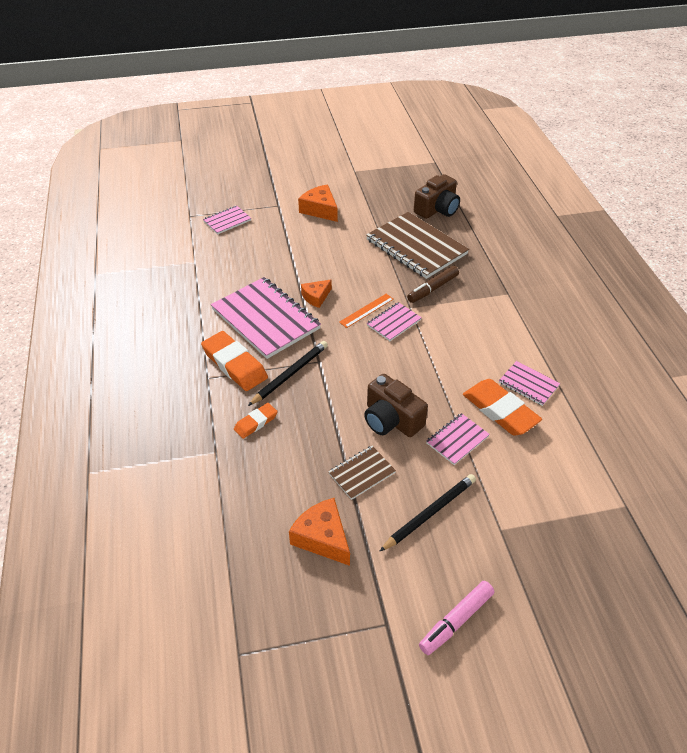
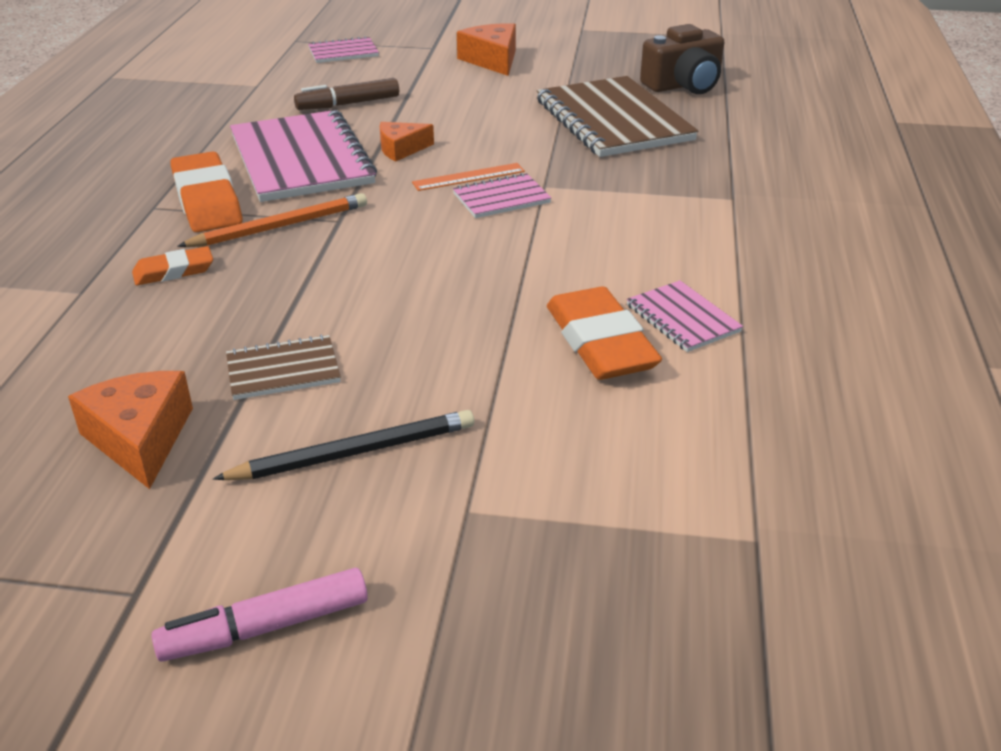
camera: 20 degrees right, 10 degrees down
(290, 374) = (279, 227): black pencil -> orange pencil
(391, 420) = (394, 313): brown camera -> none
(432, 289) = (601, 171): brown marker -> brown marker (348, 104)
(457, 440) = (489, 364): pink notebook -> none

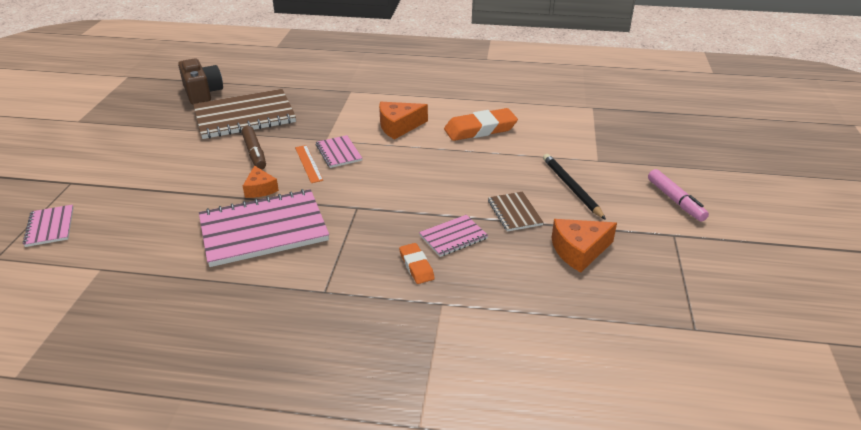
camera: 90 degrees left, 0 degrees up
(207, 200) = (318, 266): orange eraser -> none
(279, 227) = (362, 229): orange pencil -> none
(348, 104) = (169, 216): brown marker -> brown marker (255, 153)
(492, 60) = (117, 156): orange cheese -> orange cheese (398, 126)
(682, 318) = (460, 110): pink notebook -> pink notebook (453, 237)

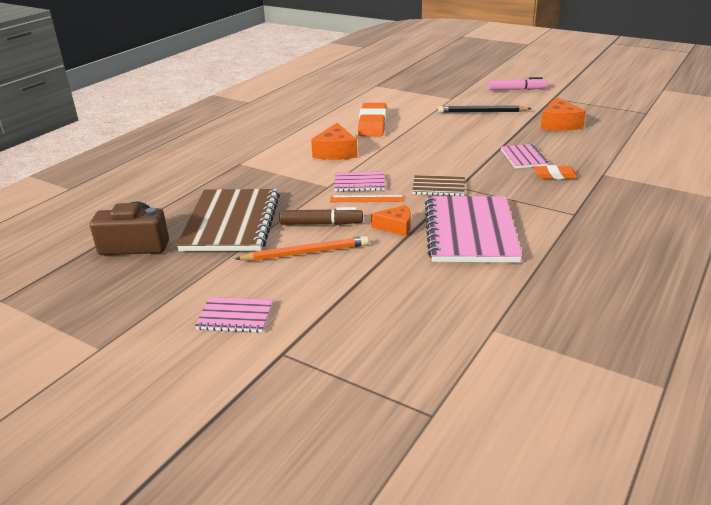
camera: 65 degrees left, 5 degrees down
(50, 227) = (384, 368): pink notebook -> pink notebook (235, 316)
(205, 158) = (305, 253): none -> orange pencil
(514, 213) = (503, 133): brown notebook -> brown notebook (438, 187)

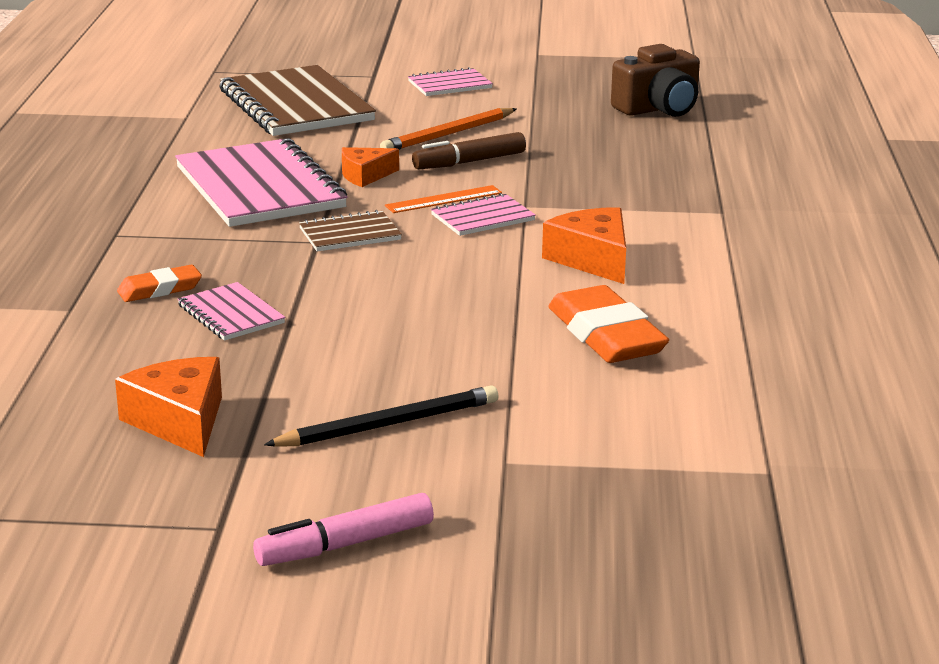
camera: 150 degrees right, 5 degrees down
(231, 222) = (587, 144): brown notebook -> brown notebook (296, 105)

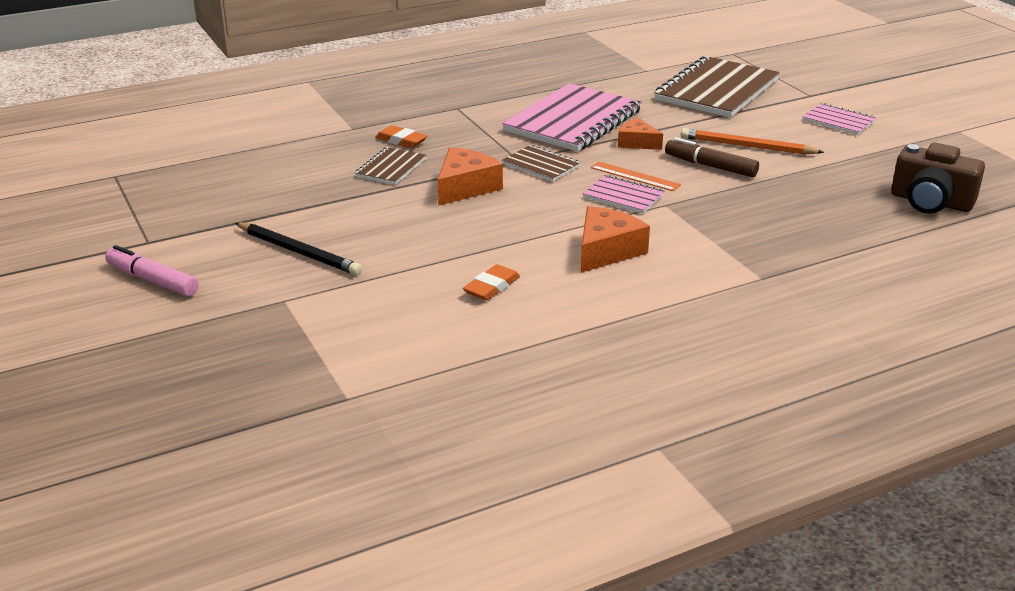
camera: 60 degrees right, 5 degrees up
(179, 421) = (252, 195): orange cheese -> orange cheese (465, 187)
(231, 314) = (391, 168): pink notebook -> brown notebook
(606, 335) = (491, 287): orange eraser -> orange eraser, size x0.55

